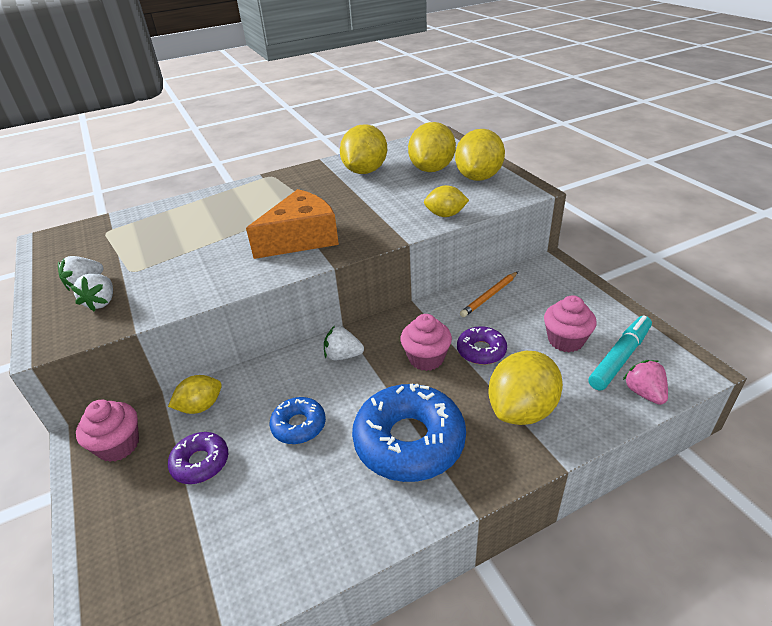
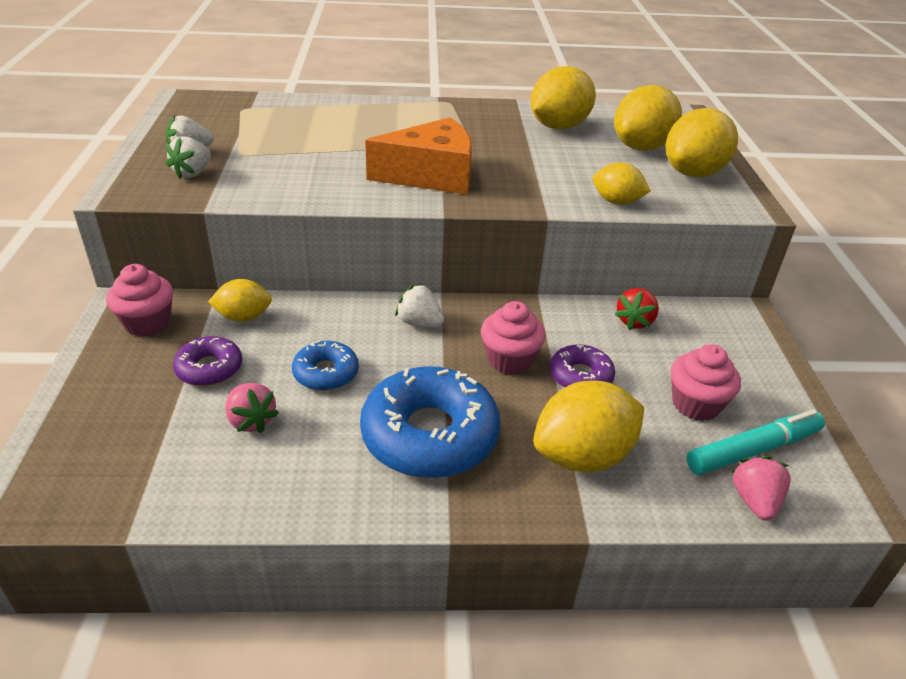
camera: 20 degrees right, 0 degrees up
(265, 492) = (251, 421): none -> pink strawberry
(489, 296) = (635, 321): orange pencil -> red strawberry

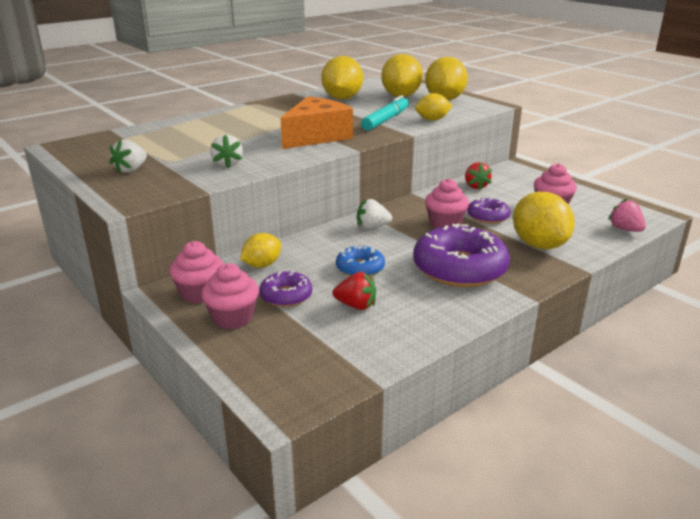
camera: 35 degrees left, 10 degrees down
(131, 368) = (233, 318): none -> pink cupcake
(193, 173) = (158, 178): white strawberry -> white strawberry (227, 164)
(251, 421) = (356, 305): pink strawberry -> red strawberry
(429, 435) = (459, 268): blue donut -> purple donut
(583, 456) = (539, 245): yellow lemon -> yellow lemon turned 45 degrees counterclockwise
(753, 450) = (597, 213): turquoise marker -> turquoise marker (385, 120)

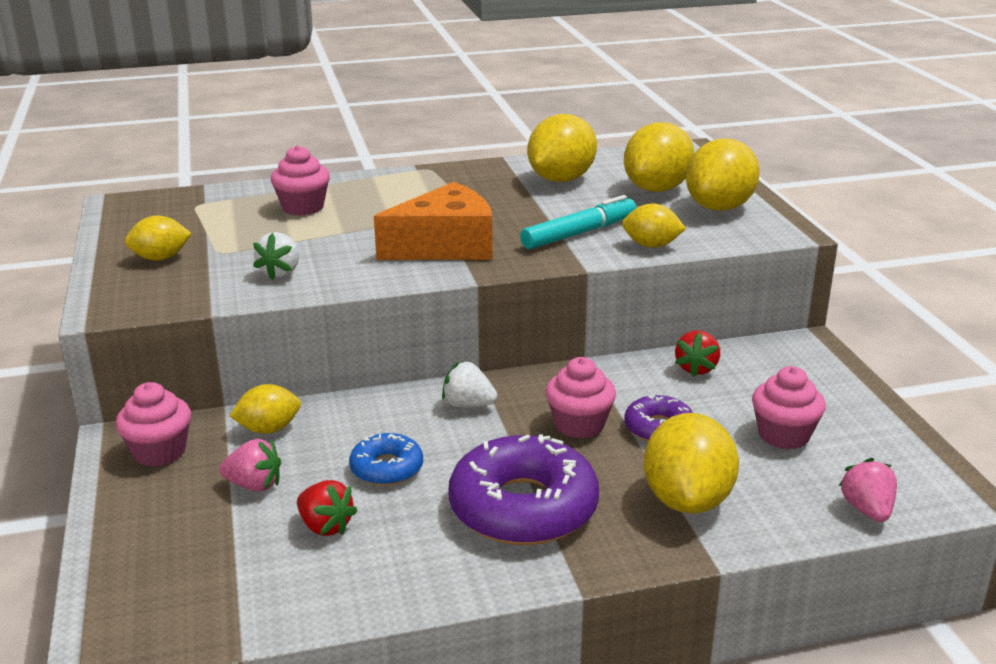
camera: 25 degrees right, 0 degrees up
(131, 170) = (161, 258): white strawberry -> yellow lemon
(233, 318) = (164, 499): pink cupcake -> pink cupcake (303, 207)
(286, 296) = (254, 485): purple donut -> pink strawberry

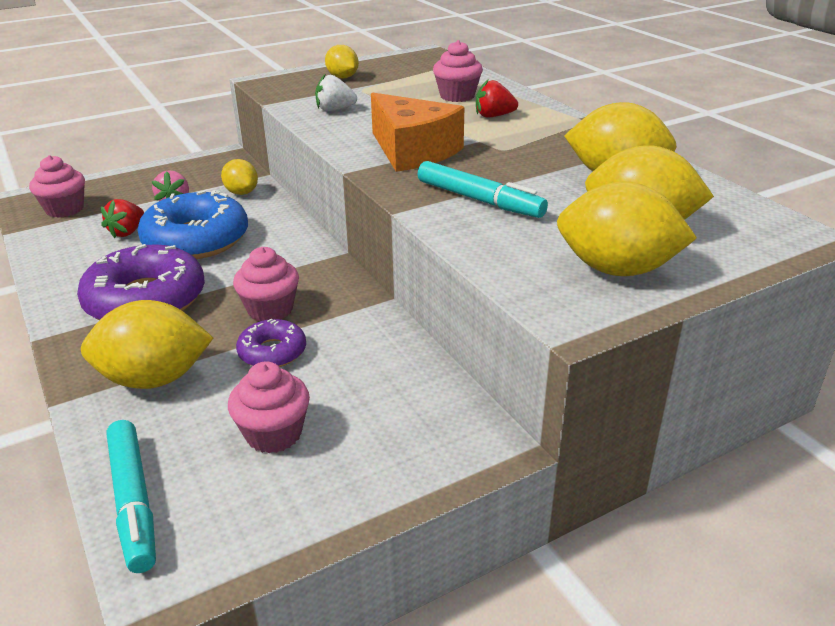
camera: 75 degrees right, 5 degrees up
(159, 452) = (210, 168): pink cupcake -> pink cupcake (65, 209)
(387, 468) = (196, 240): blue donut -> blue donut, size x1.93
(468, 405) = (291, 255): white strawberry -> none
(651, 245) = (472, 238): yellow lemon -> none
(696, 368) = (396, 365): red strawberry -> red strawberry (494, 116)
(867, 510) = (134, 501): pink strawberry -> turquoise marker

